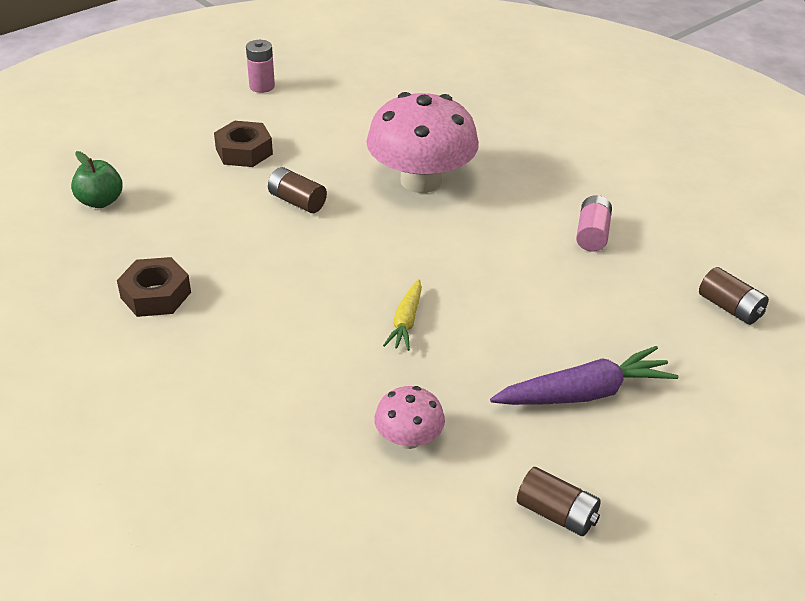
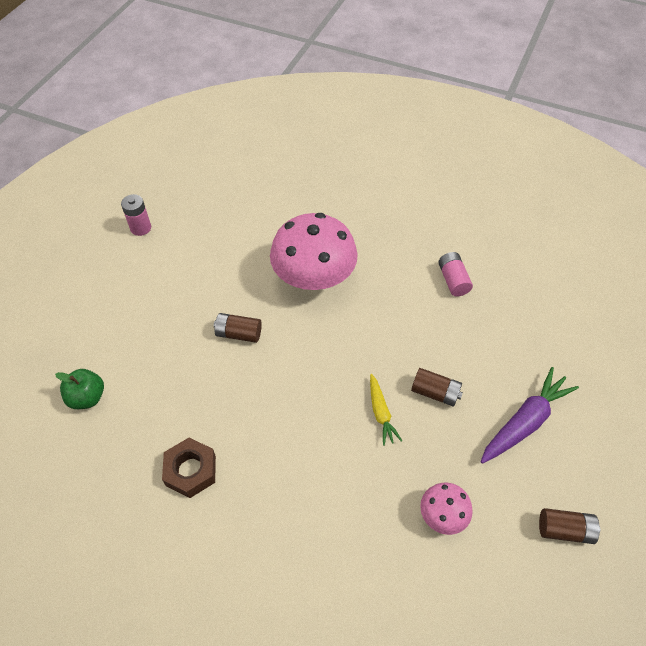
camera: 25 degrees left, 15 degrees up
(244, 151) = (168, 300): brown nut -> none
(730, 308) = (568, 308): brown battery -> brown battery (435, 392)

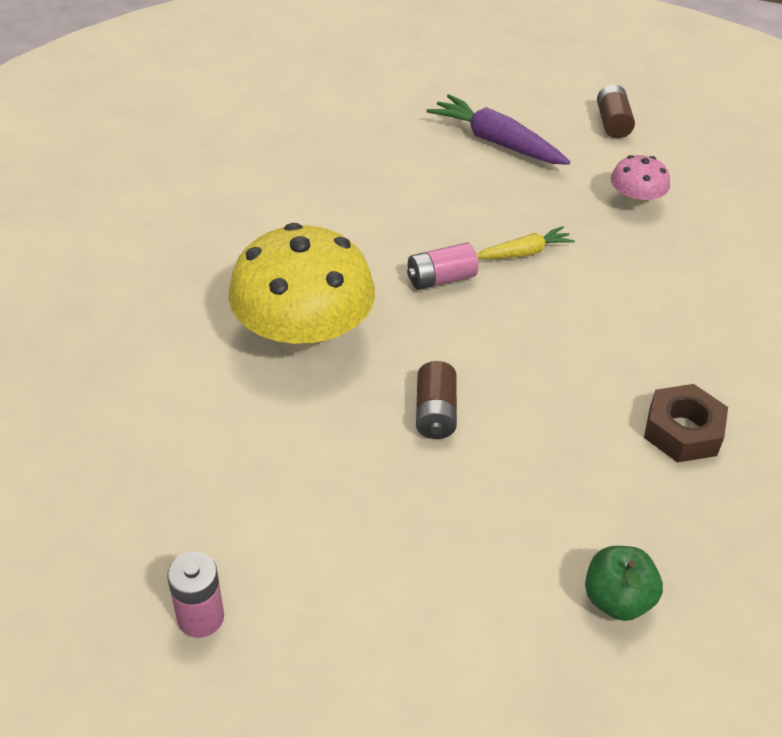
camera: 100 degrees left, 10 degrees down
(314, 277) = (304, 335): pink mushroom -> yellow mushroom
(435, 392) = (479, 208): brown battery -> none
(453, 280) = (291, 193): pink battery -> pink battery (441, 279)

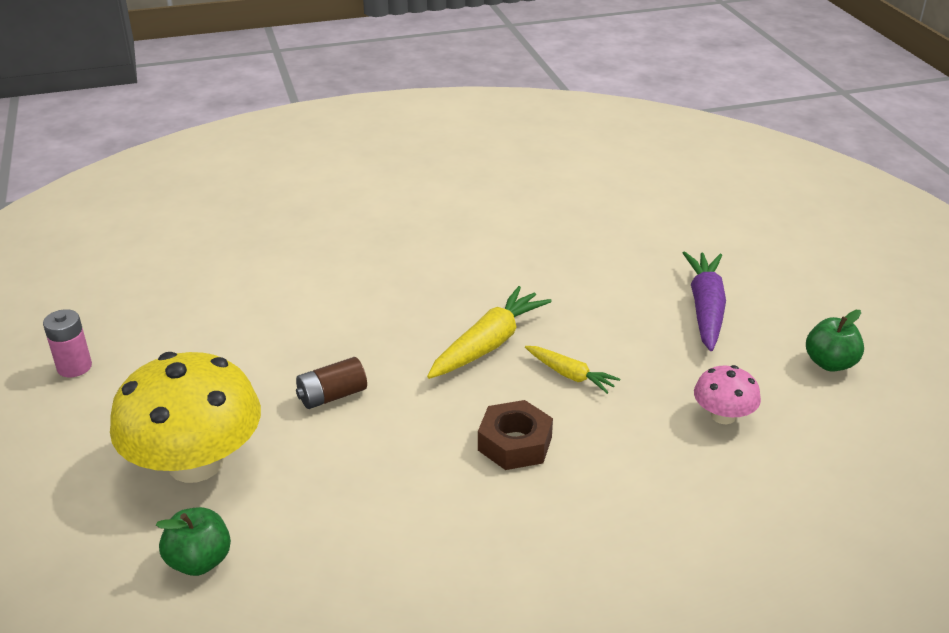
camera: 60 degrees right, 10 degrees down
(304, 335) = (362, 306): yellow mushroom -> yellow mushroom (196, 463)
(441, 279) = (488, 344): pink battery -> yellow carrot
(612, 123) = (830, 363): brown battery -> green apple
(682, 431) = (425, 544): brown nut -> brown nut (515, 443)

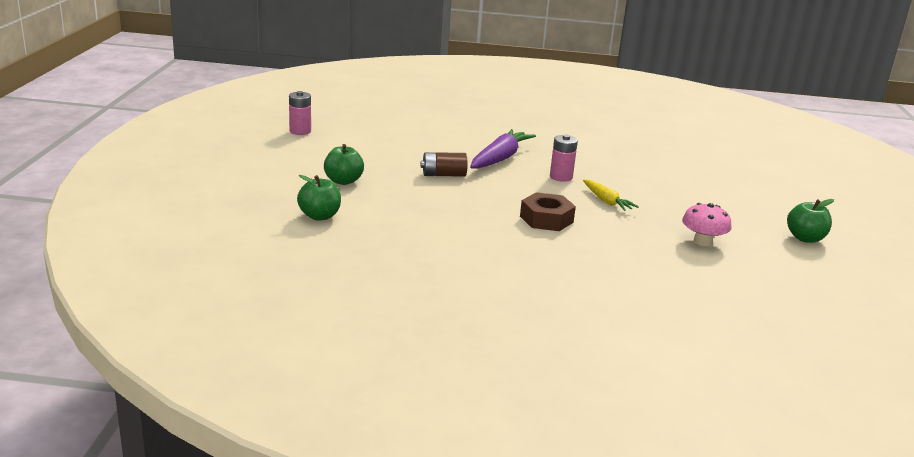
camera: 20 degrees right, 10 degrees down
(196, 463) = (343, 181): yellow mushroom -> green apple
(488, 344) = (561, 177): yellow carrot -> pink battery
(705, 308) = (729, 195): purple carrot -> purple carrot (500, 158)

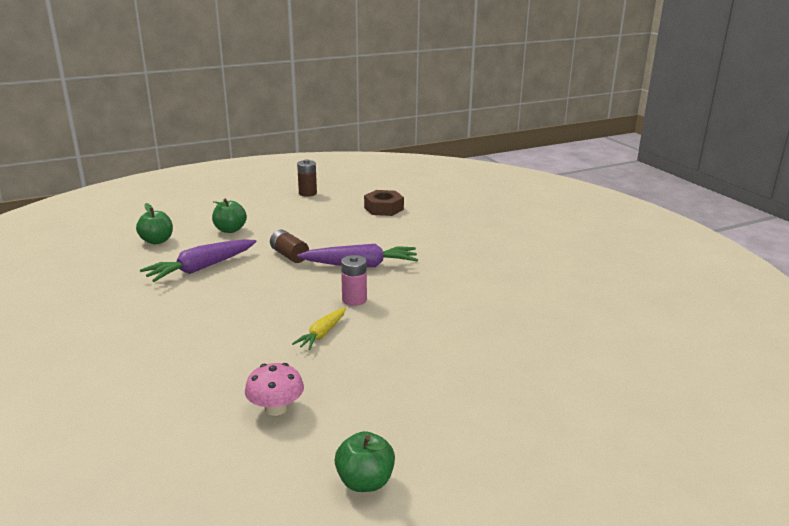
camera: 60 degrees right, 0 degrees up
(300, 131) = (307, 193): pink battery -> brown battery
(422, 212) = (201, 268): none -> purple carrot
(546, 219) = (242, 317): brown nut -> brown nut (383, 208)

